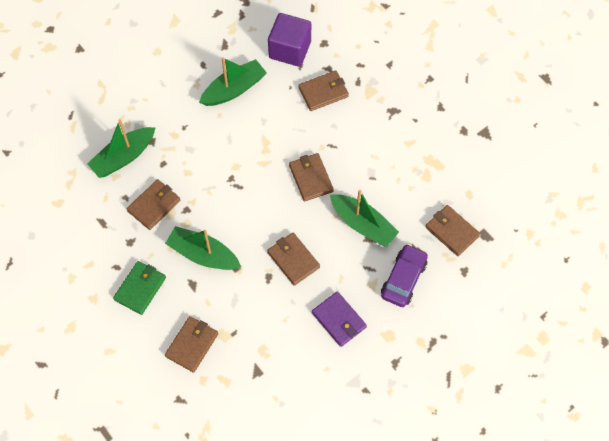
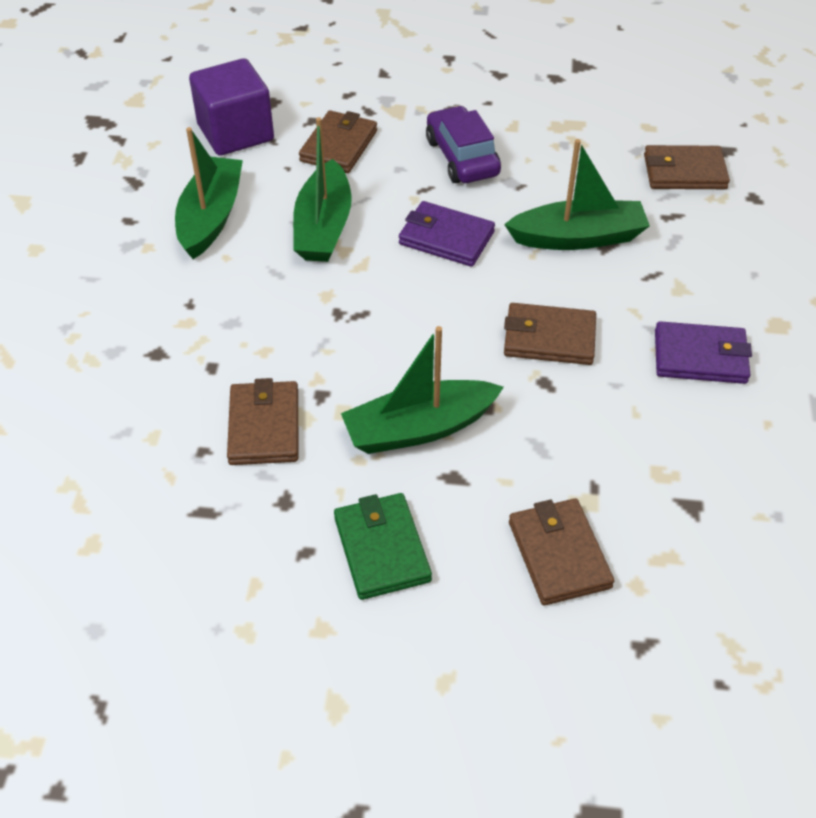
camera: 45 degrees left, 15 degrees down
(123, 157) = (136, 403): green boat -> green boat (323, 227)
(311, 178) = (446, 238): brown wallet -> purple wallet
(403, 279) = (705, 255): purple car -> purple car (462, 157)

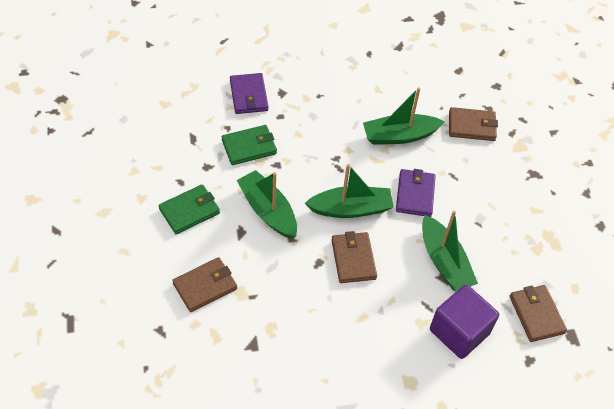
camera: 70 degrees right, 5 degrees up
(211, 217) = (386, 86): green boat -> green boat (351, 209)
(235, 133) = (459, 77): purple cube -> purple cube (459, 332)
(264, 426) = (249, 147): brown wallet -> green wallet
(462, 157) = (491, 188): purple car -> none
(700, 357) = (366, 339): purple wallet -> purple wallet (248, 96)

